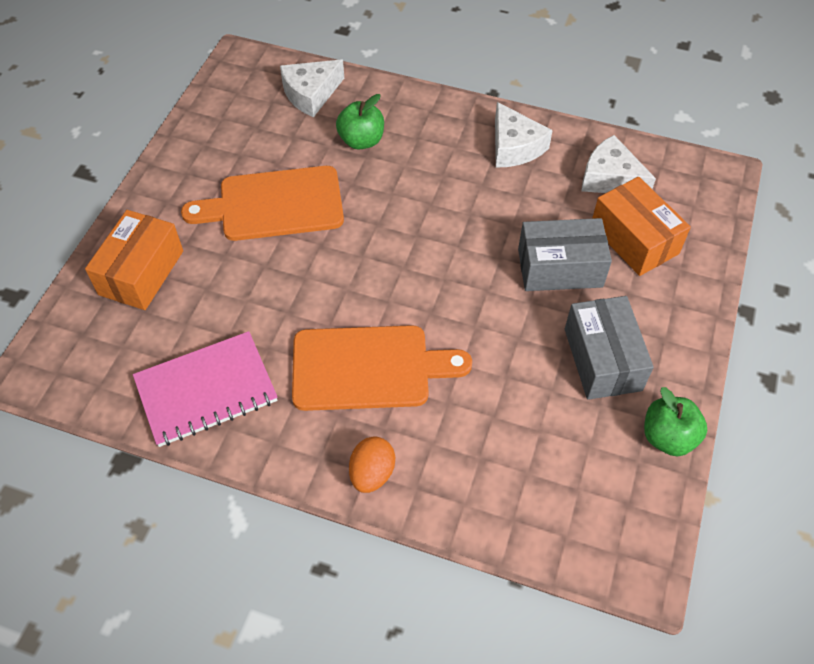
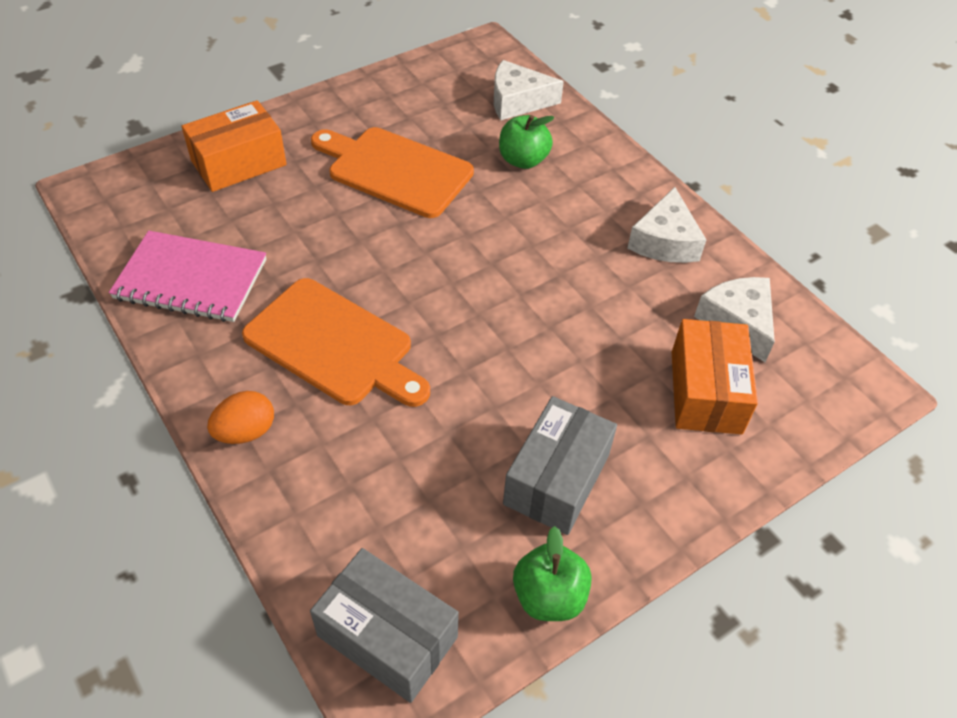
camera: 35 degrees right, 5 degrees down
(560, 268) = (599, 371): grey box -> grey box (387, 636)

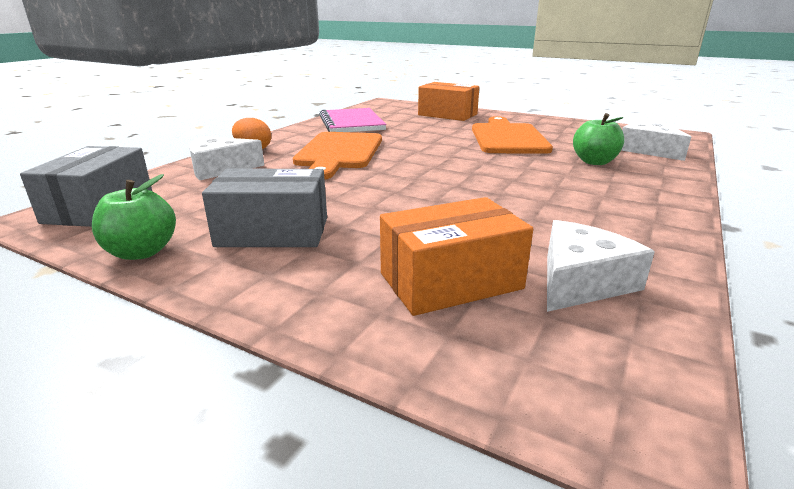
camera: 65 degrees right, 25 degrees down
(664, 241) = (620, 223): white cheese -> white cheese (220, 168)

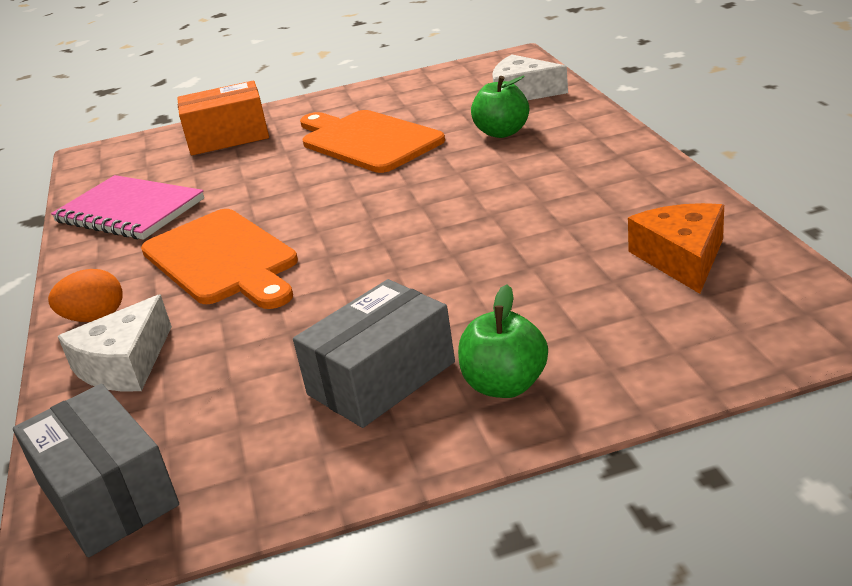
camera: 40 degrees left, 5 degrees up
(142, 252) = (306, 482): green apple -> green apple (505, 385)
(450, 281) = (607, 315): orange box -> none
(581, 281) = (682, 258): white cheese -> orange cheese

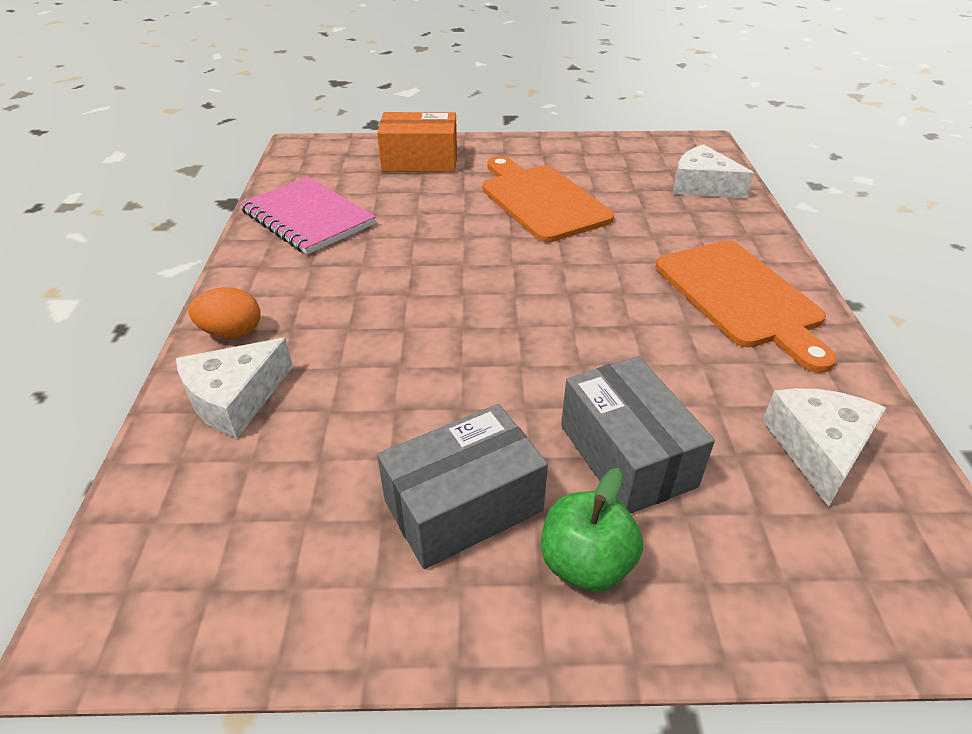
camera: 10 degrees right, 10 degrees up
(107, 494) = (156, 564): grey box -> grey box (627, 455)
(223, 260) = (366, 300): orange cutting board -> orange cutting board (741, 297)
(502, 132) = (670, 227): green apple -> none
(682, 258) = (818, 448): orange cheese -> white cheese

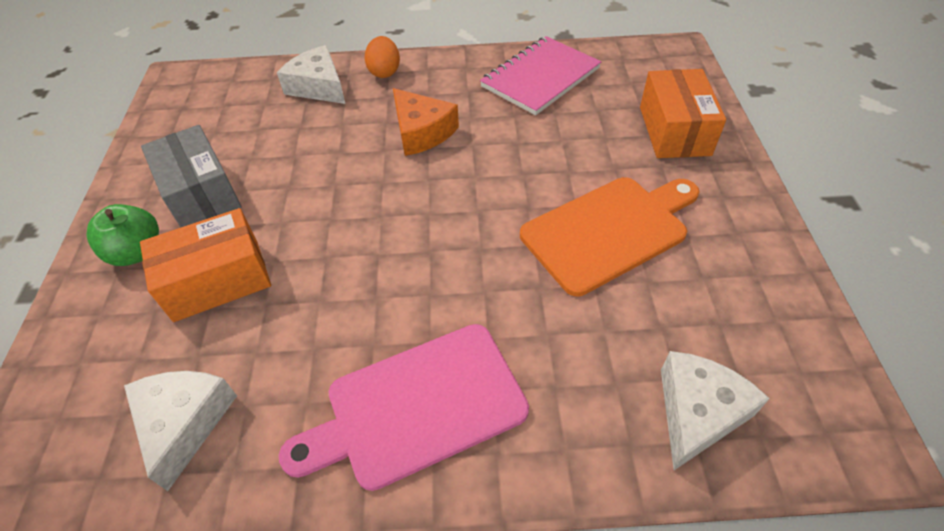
camera: 90 degrees right, 10 degrees up
(378, 299) = (421, 132): none -> orange cheese
(627, 455) = (217, 280): grey box -> orange box
(741, 297) = (417, 407): orange cutting board -> pink cutting board
(818, 448) = (184, 423): white cheese -> white cheese turned 105 degrees counterclockwise

